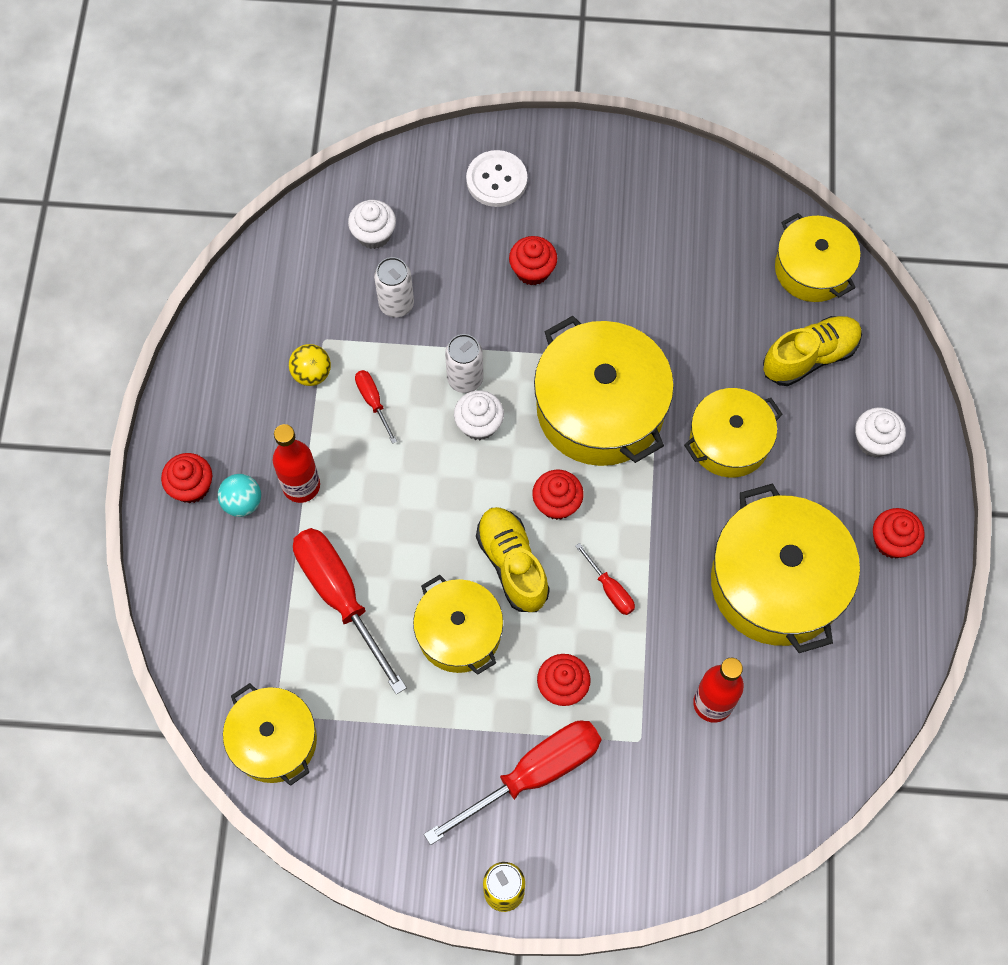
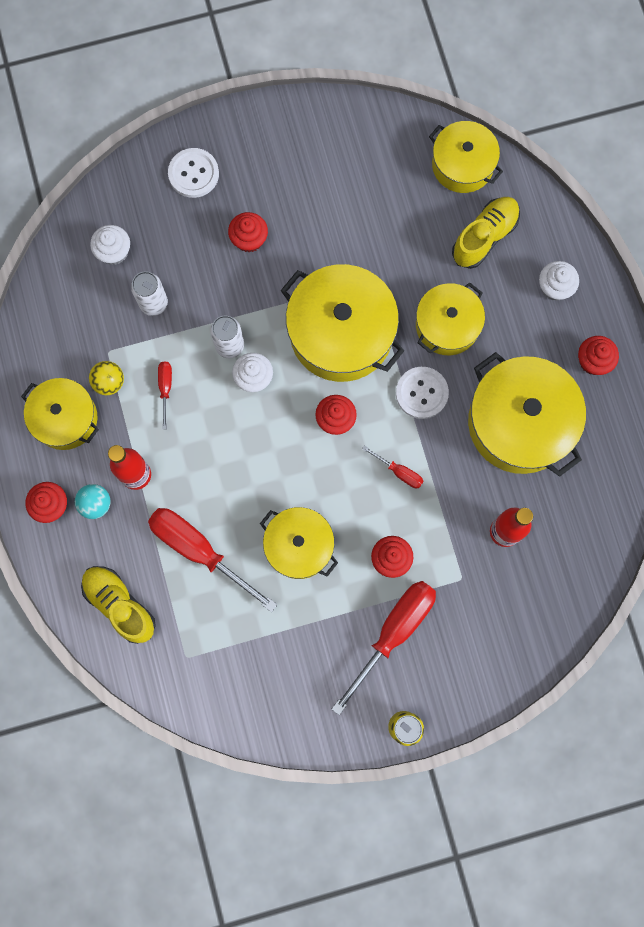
camera: 20 degrees left, 10 degrees up
(274, 740) = (192, 678): yellow pot -> yellow pot (65, 418)
(373, 401) = (165, 388): red screwdriver -> red screwdriver turned 45 degrees clockwise
(512, 564) = (319, 479): yellow shoe -> yellow shoe (120, 605)
(670, 508) = (421, 393): none -> white button

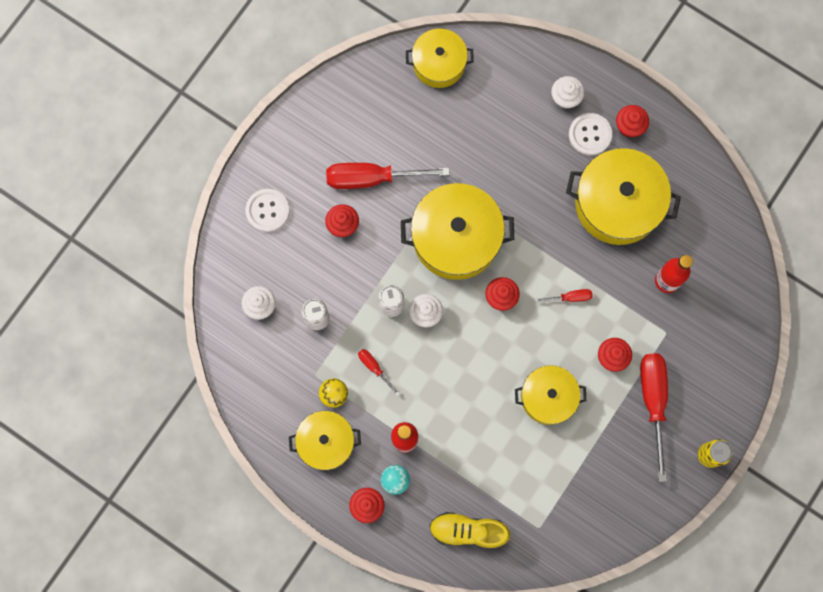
camera: 40 degrees left, 0 degrees up
(199, 550) = (488, 454): red screwdriver -> red screwdriver (371, 178)
(421, 393) = (541, 235): white button -> white button (590, 134)
(447, 325) = (519, 177): yellow pot -> none
(484, 237) = (493, 100): yellow shoe -> none

